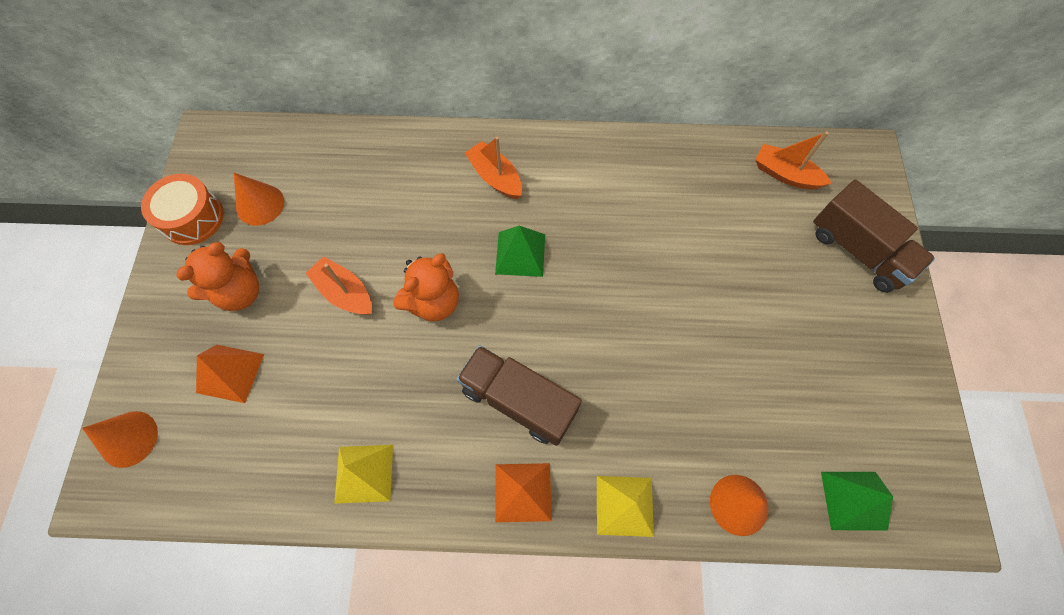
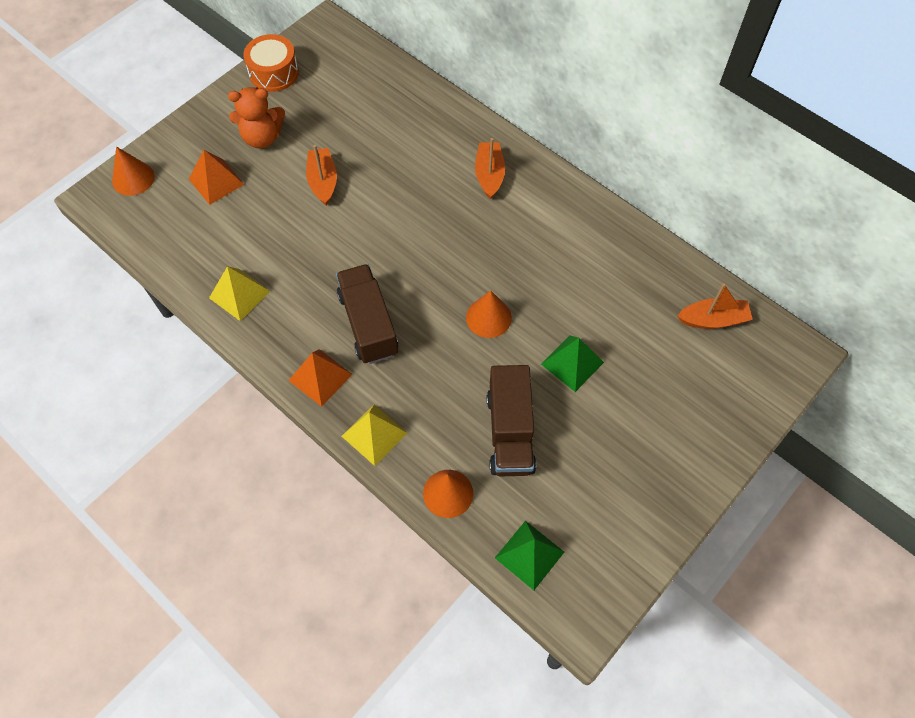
camera: 40 degrees right, 5 degrees down
(260, 204) = (320, 91): orange cone -> orange cone (488, 317)
(433, 302) = (372, 226): orange teddy bear -> none
(520, 254) = (457, 236): green pyramid -> green pyramid (572, 363)
(785, 174) = (713, 320): orange boat -> orange boat turned 105 degrees clockwise
(858, 250) = (713, 411): brown truck -> brown truck (510, 432)

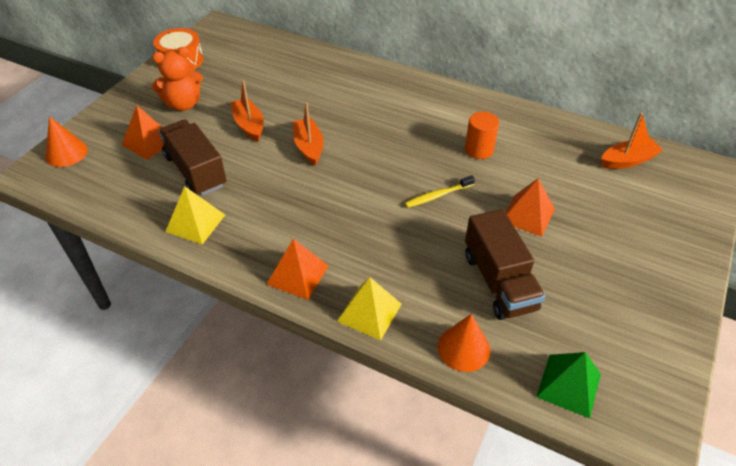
camera: 15 degrees left, 15 degrees down
(368, 324) = (329, 222): brown truck -> brown truck (196, 171)
(488, 317) = (438, 195): orange cone -> yellow toothbrush
(489, 175) = (393, 97): orange boat -> orange boat (309, 147)
(555, 268) = (479, 150): none -> orange cylinder
(572, 363) = (527, 215): green pyramid -> orange pyramid

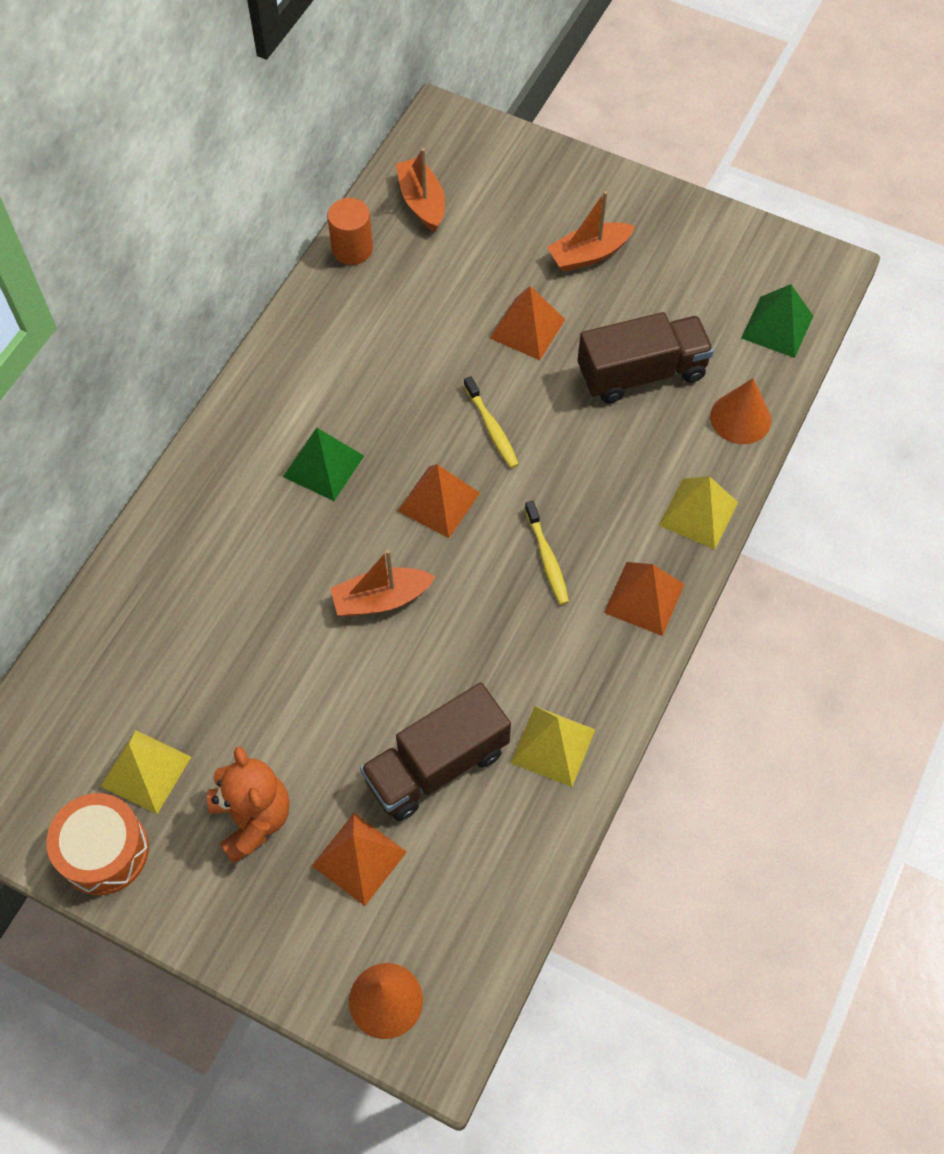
camera: 90 degrees left, 15 degrees up
(219, 70) = (146, 771): none -> yellow pyramid
(249, 125) = (320, 696): orange boat -> orange boat (589, 254)
(333, 222) = (547, 558): none -> yellow toothbrush
(378, 170) = (438, 501): none -> orange pyramid
(402, 122) = (323, 466): none -> green pyramid
(479, 150) = (394, 370): orange cylinder -> orange cylinder (352, 249)

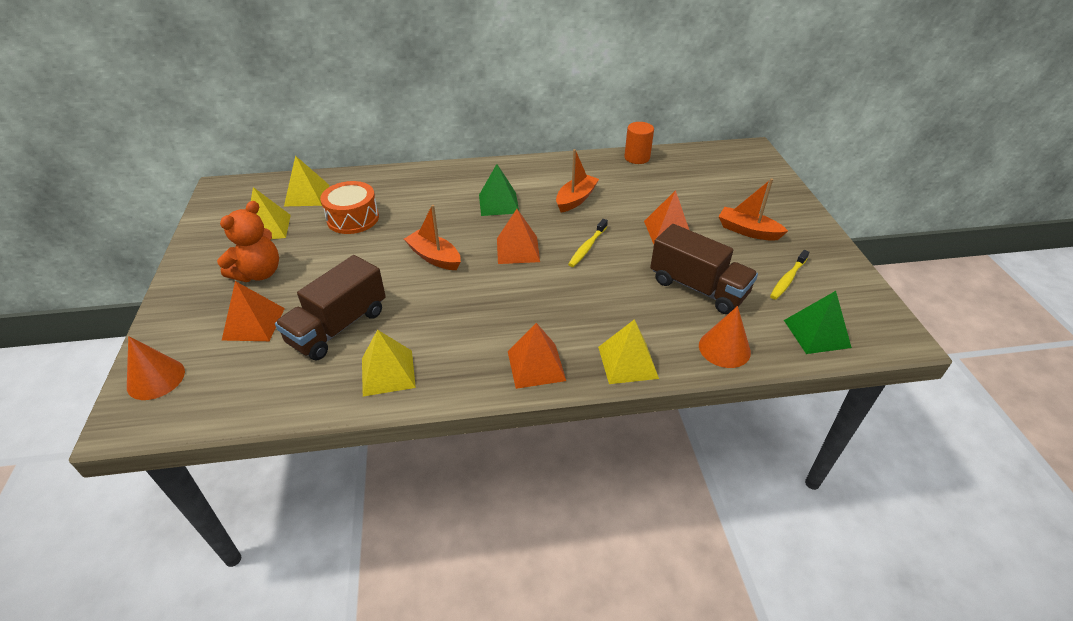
camera: 55 degrees right, 20 degrees down
(99, 688) = (307, 195): none -> yellow pyramid
(104, 851) = (212, 235): orange drum -> orange drum (353, 218)
(422, 202) = (695, 165): orange boat -> orange boat (576, 199)
(436, 765) = (338, 327): brown truck -> brown truck turned 75 degrees counterclockwise
(547, 558) = (522, 308): yellow toothbrush -> yellow toothbrush (788, 279)

